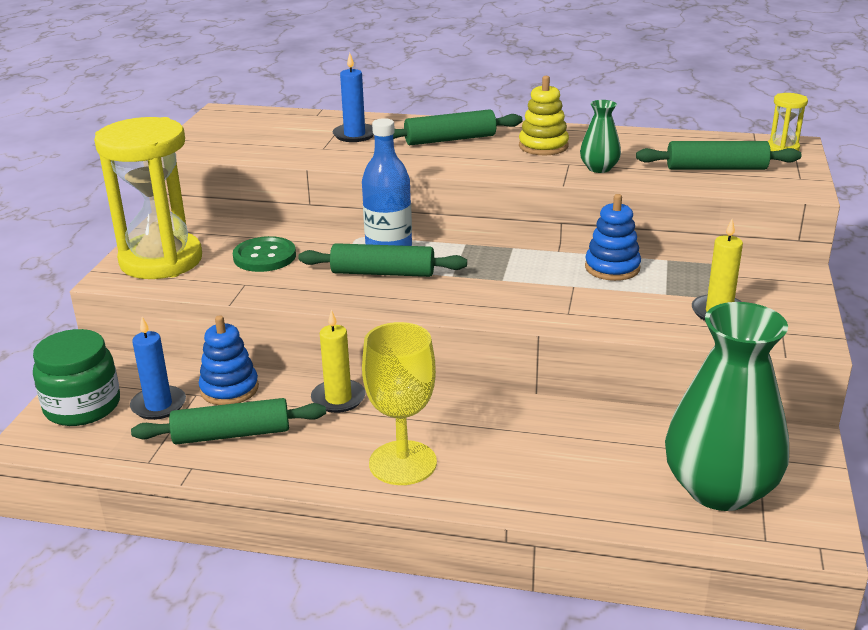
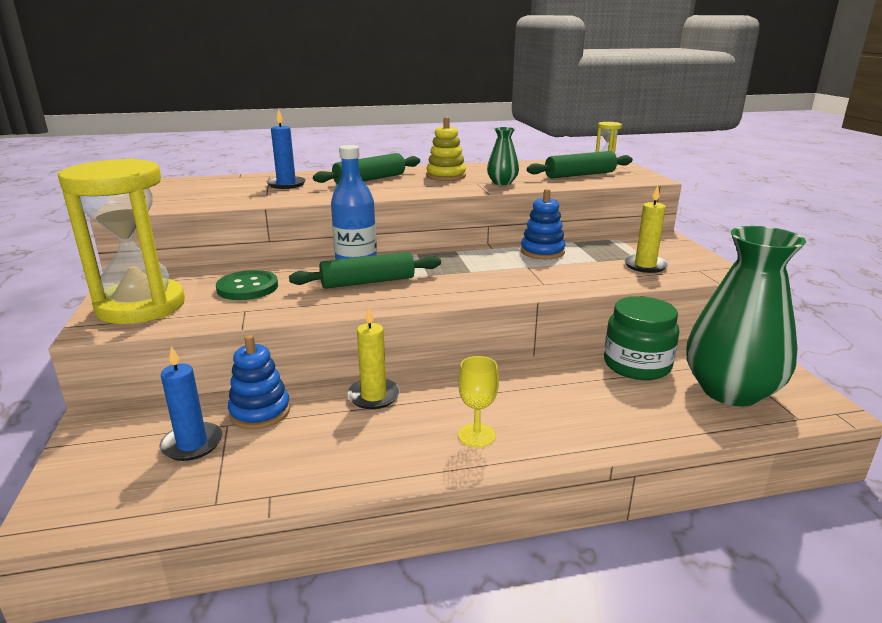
camera: 25 degrees left, 5 degrees down
(82, 406) = (100, 466): green jar -> green jar (637, 365)
(231, 434) = (291, 452): green rolling pin -> none
(402, 463) = (476, 435): yellow goblet -> yellow goblet, size x0.58

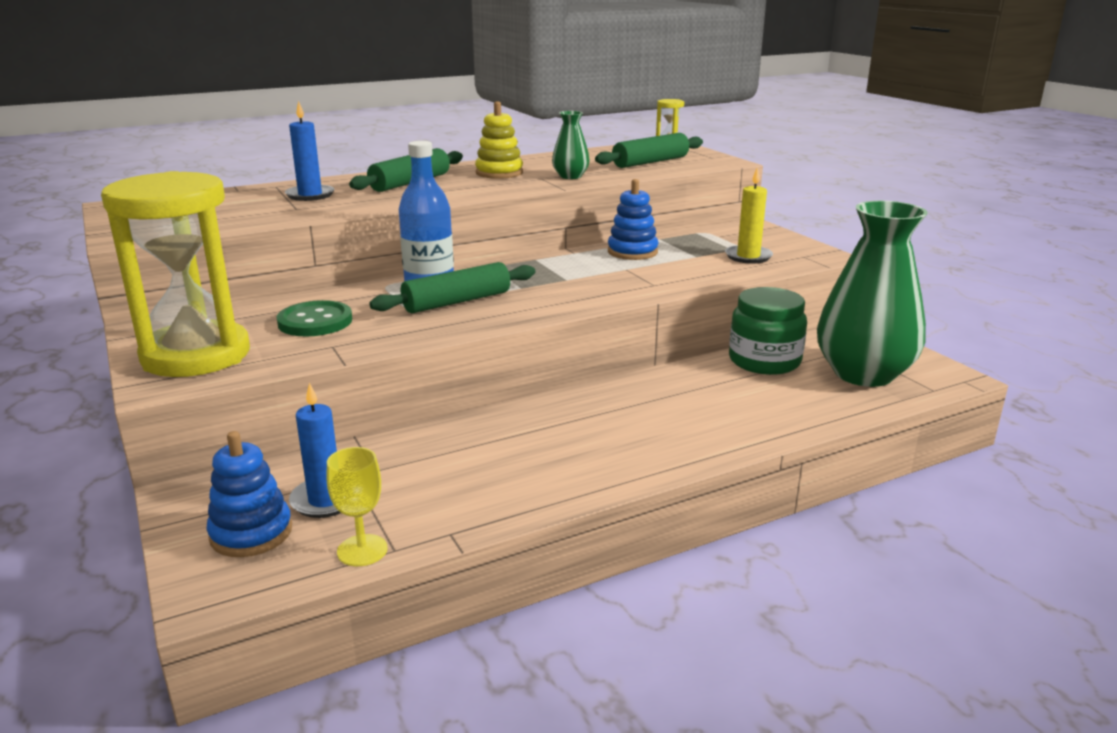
camera: 15 degrees left, 0 degrees up
(260, 412) = (383, 458): blue stacking toy -> blue stacking toy (251, 533)
(373, 396) = (504, 425): yellow candle -> none
(476, 435) = (636, 447): yellow goblet -> yellow goblet (362, 550)

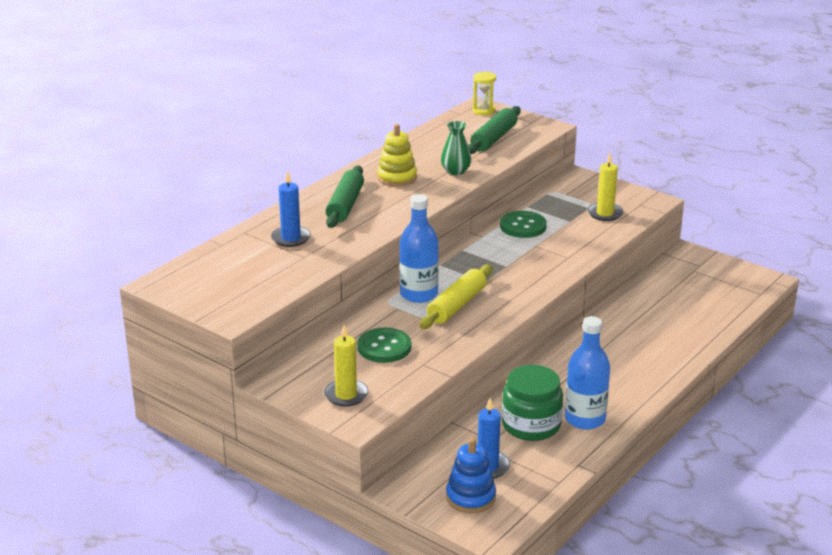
camera: 25 degrees left, 5 degrees up
(196, 355) = (346, 395): yellow hourglass -> yellow candle
(362, 550) = (543, 487): yellow goblet -> none
(457, 302) = (457, 305): green rolling pin -> yellow rolling pin
(527, 477) = (585, 419): none -> blue bottle
(632, 252) = (523, 226): blue stacking toy -> green button
(764, 361) = (649, 295): green jar -> green jar (531, 425)
(863, 374) = (714, 291): green vase -> none

